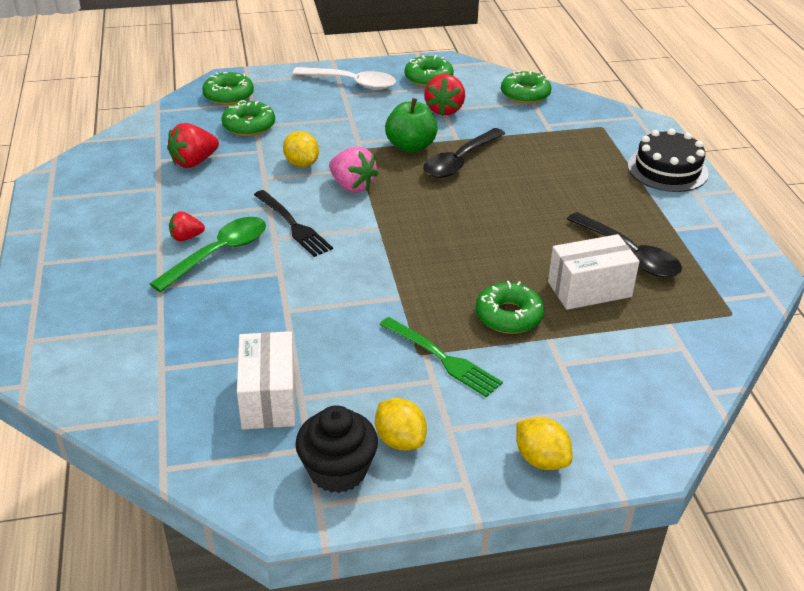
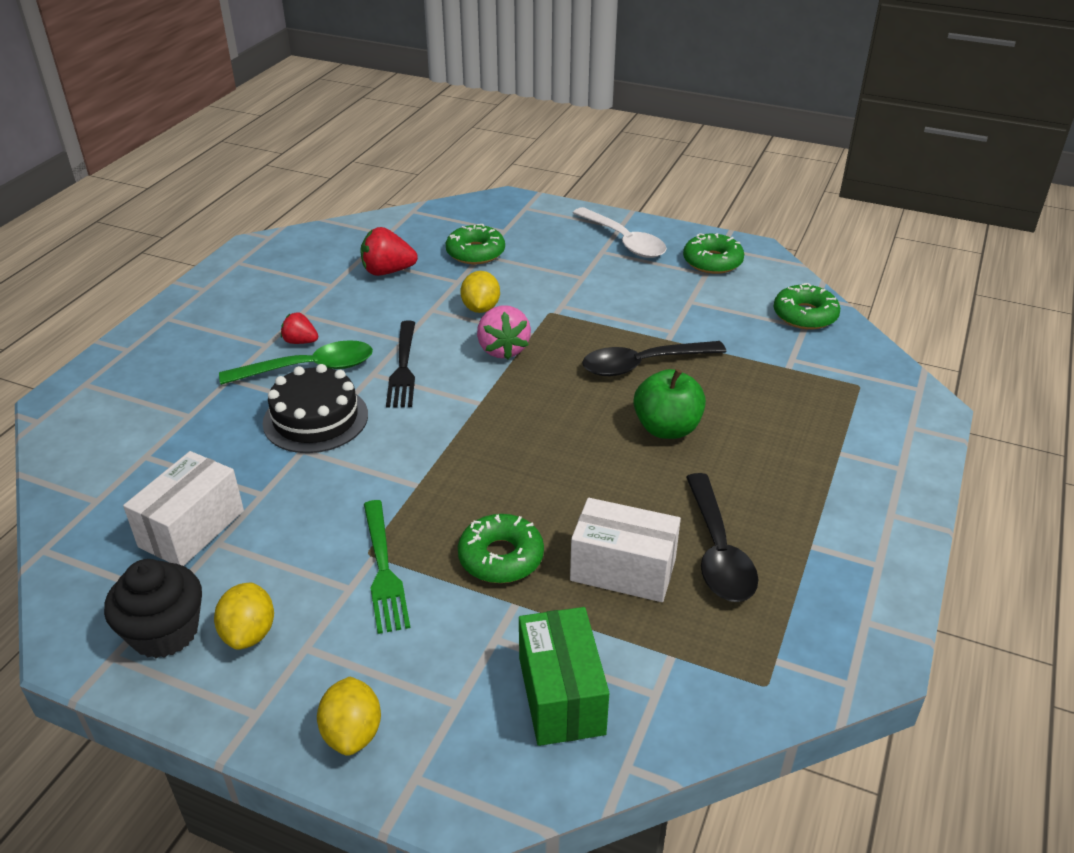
camera: 35 degrees right, 0 degrees up
(228, 95) = (491, 216): green donut -> none
(411, 146) = (609, 329): green apple -> green apple (667, 428)
(444, 110) = (691, 302): red strawberry -> none
(635, 374) = (561, 695): none -> green box
(667, 170) = (886, 469): black cake -> black cake (315, 419)

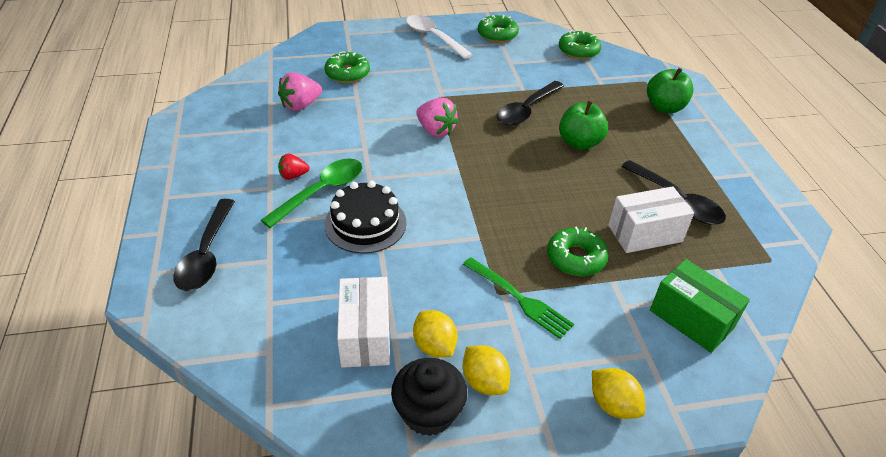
camera: 35 degrees left, 5 degrees up
(142, 386) = (206, 254): none -> black spoon
(387, 271) = (301, 105): red strawberry -> pink strawberry
(403, 367) = (385, 166): black fork -> none
(480, 308) = (392, 109): yellow lemon -> yellow lemon (434, 346)
(624, 241) = (433, 37): white spoon -> white spoon turned 150 degrees counterclockwise
(847, 429) = (664, 107): none -> green apple

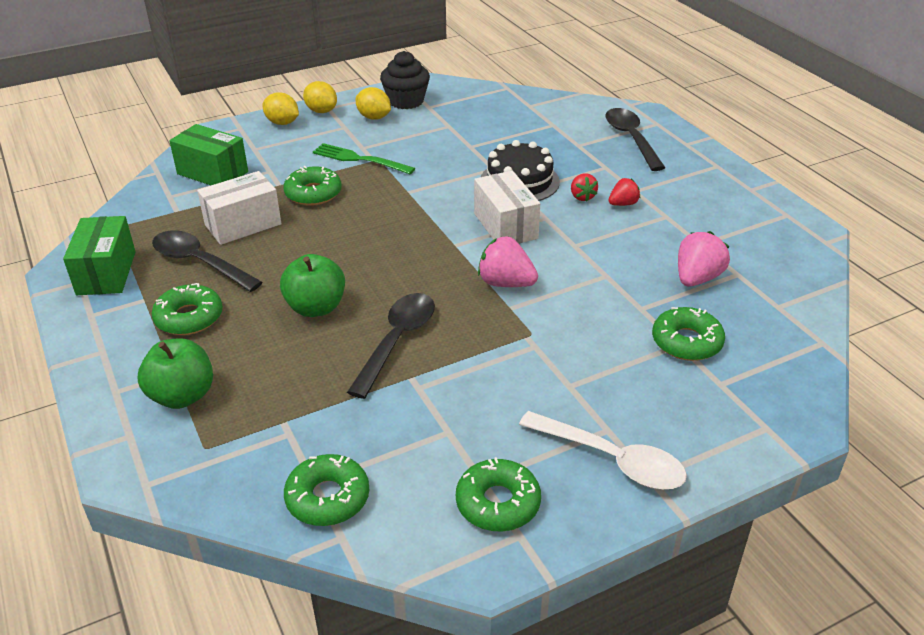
camera: 165 degrees right, 5 degrees down
(321, 191) = (582, 197): green spoon -> red strawberry
(365, 335) = (469, 122): white box -> white box (505, 226)
(434, 346) = (416, 126): yellow lemon -> yellow lemon (321, 111)
(673, 155) = (189, 318): none -> green donut
(756, 208) = (106, 273): none -> green box

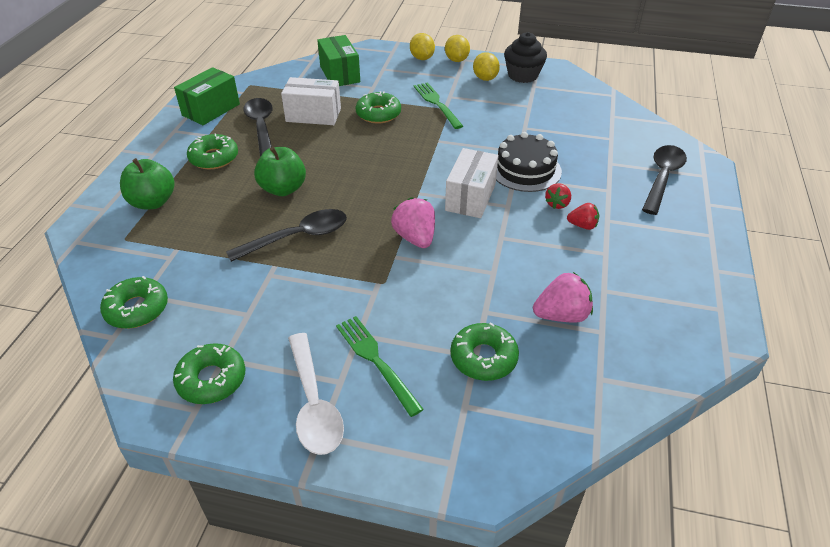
camera: 40 degrees right, 5 degrees up
(613, 396) = (376, 361): none -> green fork

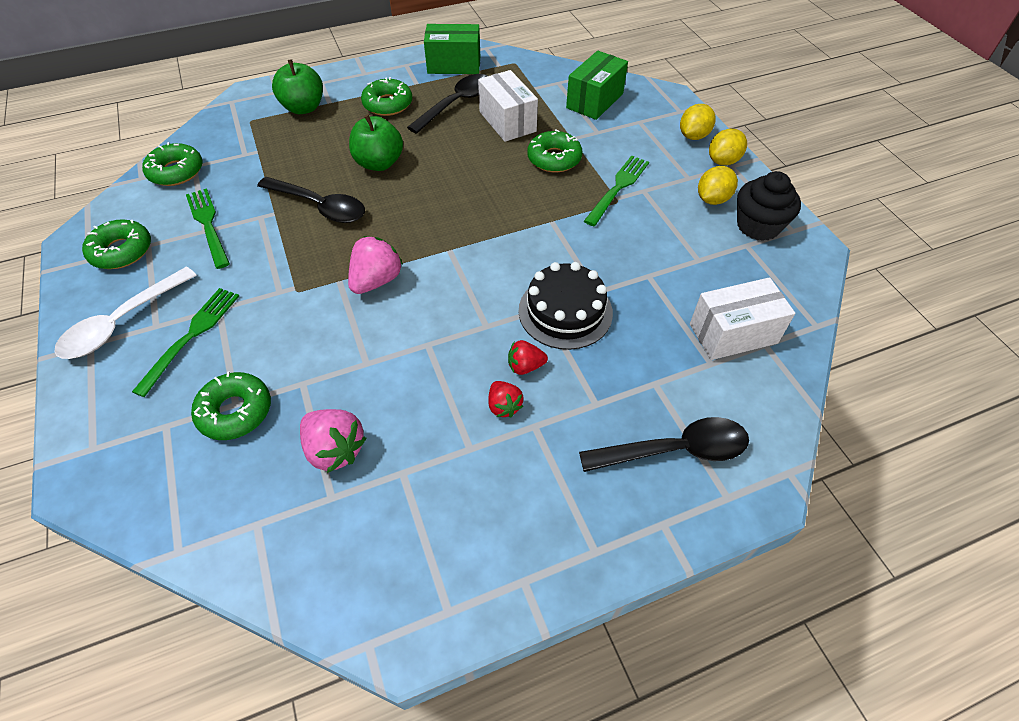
camera: 55 degrees right, 10 degrees up
(243, 309) = (208, 225): none -> green fork
(470, 197) = (475, 290): white box -> white box (733, 333)

